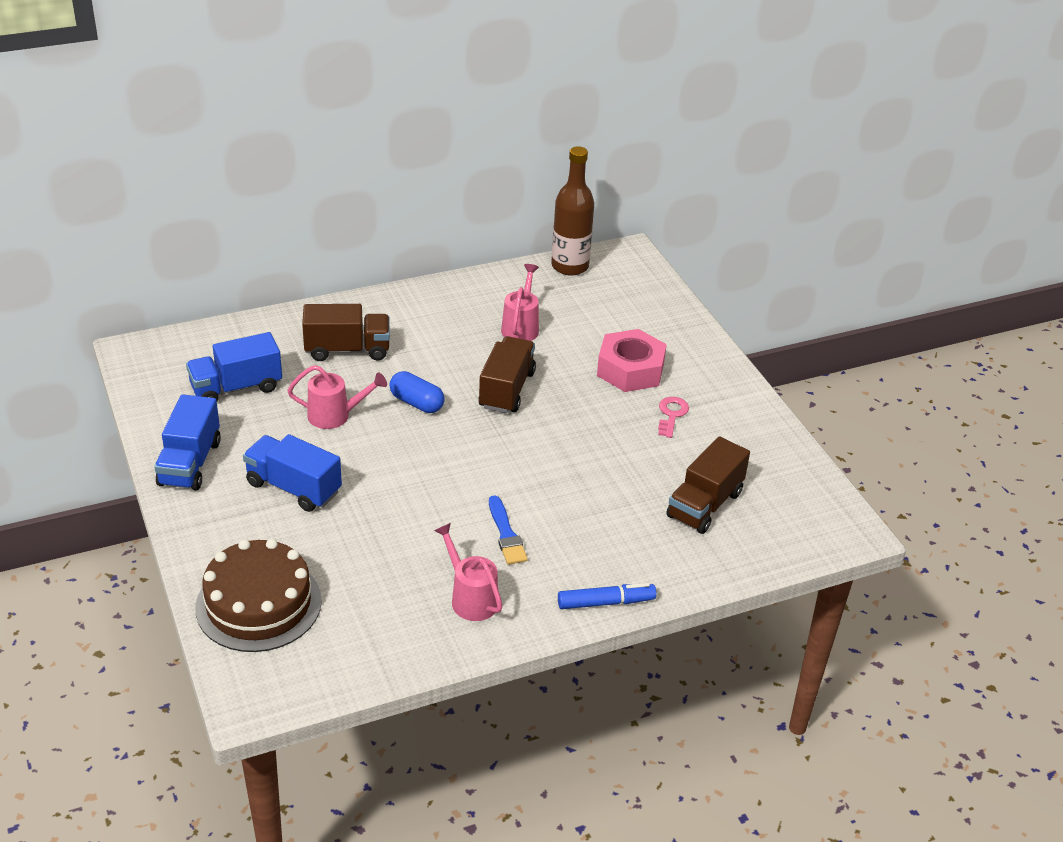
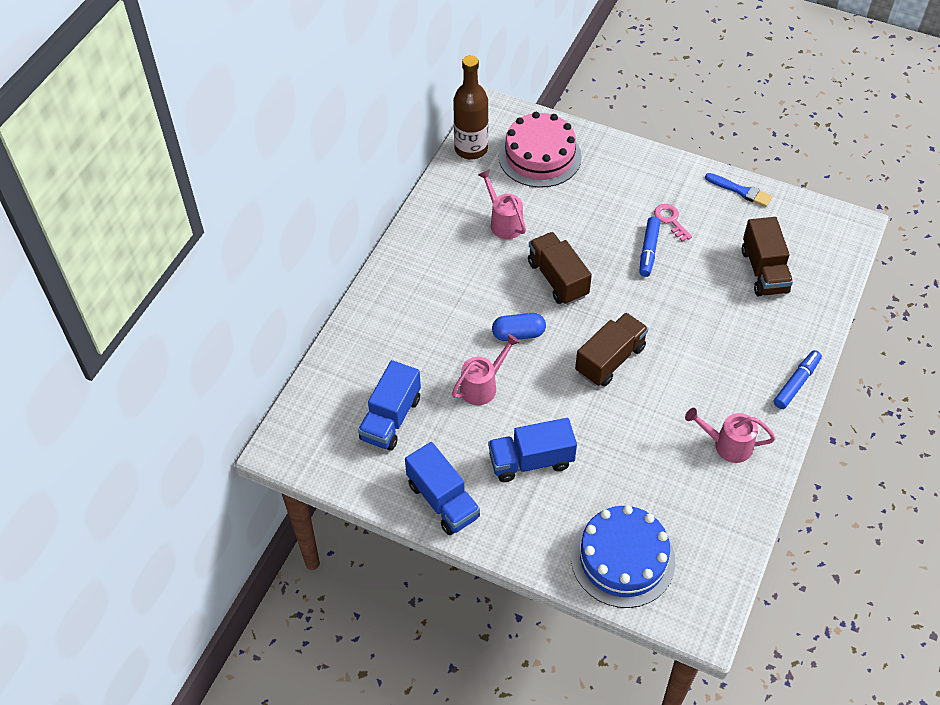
camera: 40 degrees left, 15 degrees up
(258, 604) = (622, 559): brown cake -> blue cake
(347, 350) = (421, 329): brown truck -> brown truck (610, 360)
(506, 534) = (690, 384): blue brush -> blue brush (740, 191)
(617, 422) = (648, 251): none -> blue marker
(621, 304) = (539, 156): none -> pink cake
(630, 370) = (607, 204): pink nut -> none

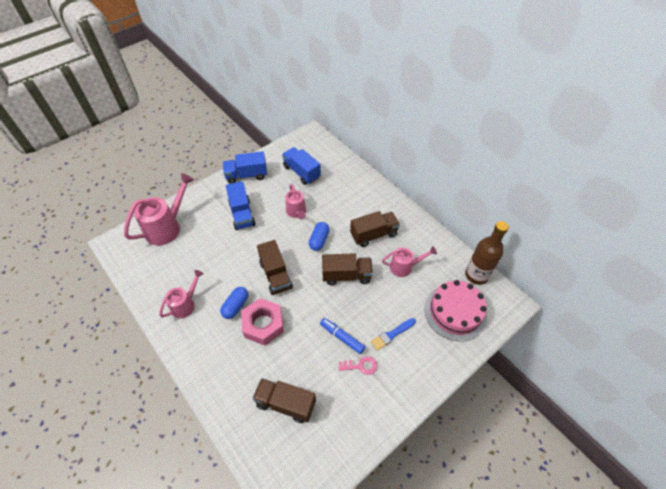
camera: 115 degrees right, 0 degrees up
(468, 273) = (374, 234): none -> brown truck
(531, 461) = (242, 214): blue truck -> blue truck turned 150 degrees clockwise
(622, 559) = (167, 227): blue cake -> pink watering can
(687, 382) = (236, 306): none -> blue capsule
(690, 338) = (263, 324): none -> pink nut
(740, 191) = (365, 435): blue brush -> blue brush (392, 334)
(796, 383) = (193, 368): blue marker -> none

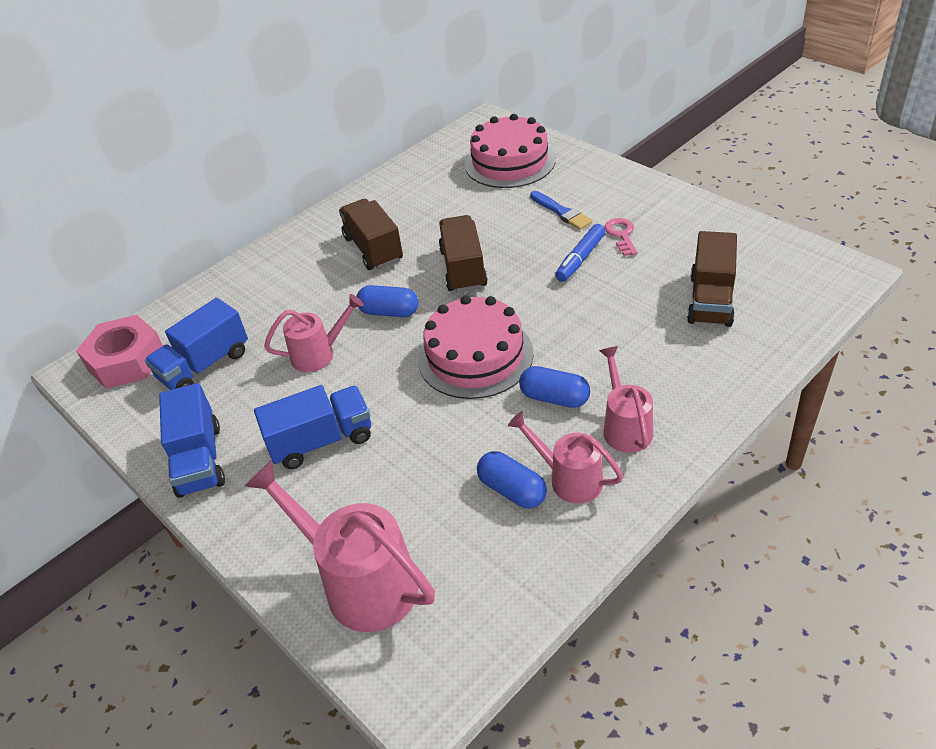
camera: 90 degrees left, 10 degrees down
(188, 281) = (512, 490): none -> blue capsule
(263, 324) = (583, 352): pink nut -> pink nut (126, 360)
(276, 275) = (475, 356): brown truck -> pink cake
(404, 267) = (438, 211): pink watering can -> pink watering can (625, 426)
(476, 275) = (444, 148): brown bottle -> none

